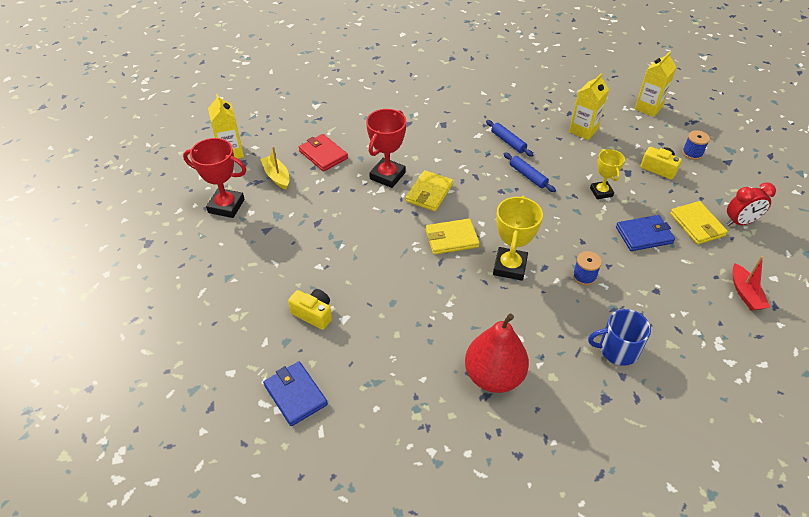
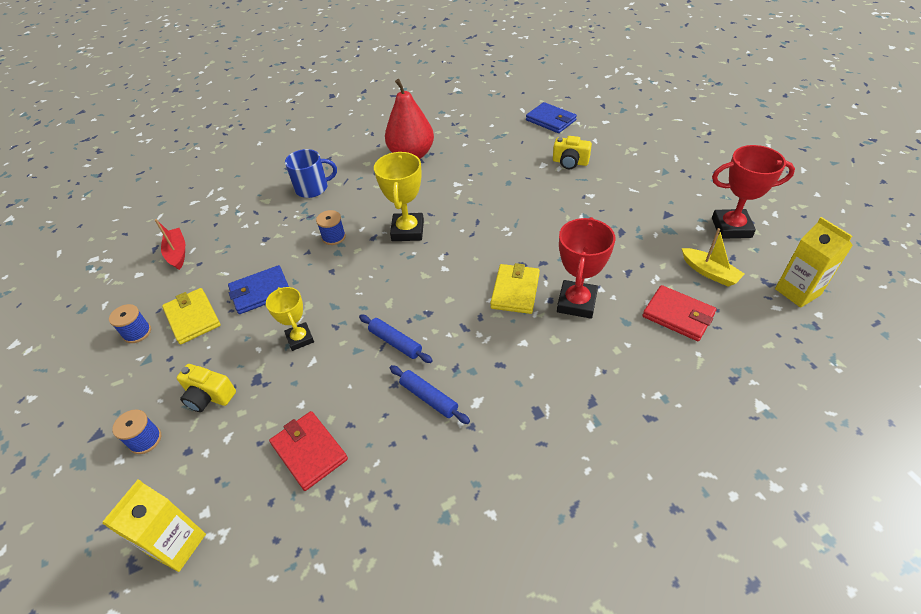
camera: 170 degrees right, 0 degrees up
(451, 238) = (472, 245): yellow wallet -> none
(583, 130) = (309, 451): yellow carton -> red wallet
(740, 222) = (137, 332): red clock -> blue spool

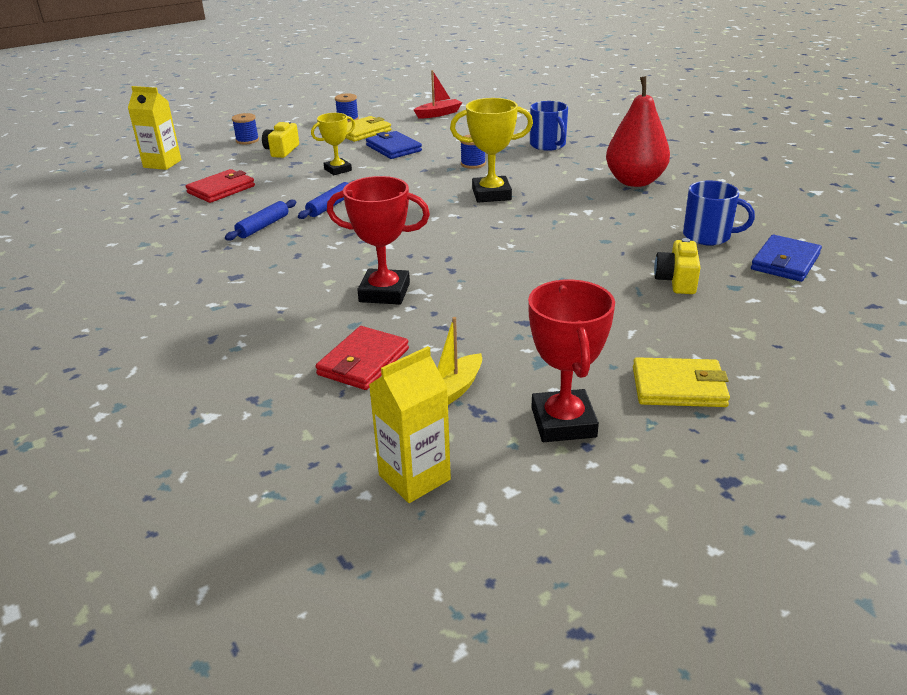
camera: 80 degrees right, 15 degrees down
(510, 140) = (708, 236): none -> blue mug
(515, 291) = (402, 256): yellow wallet -> yellow wallet (679, 387)

